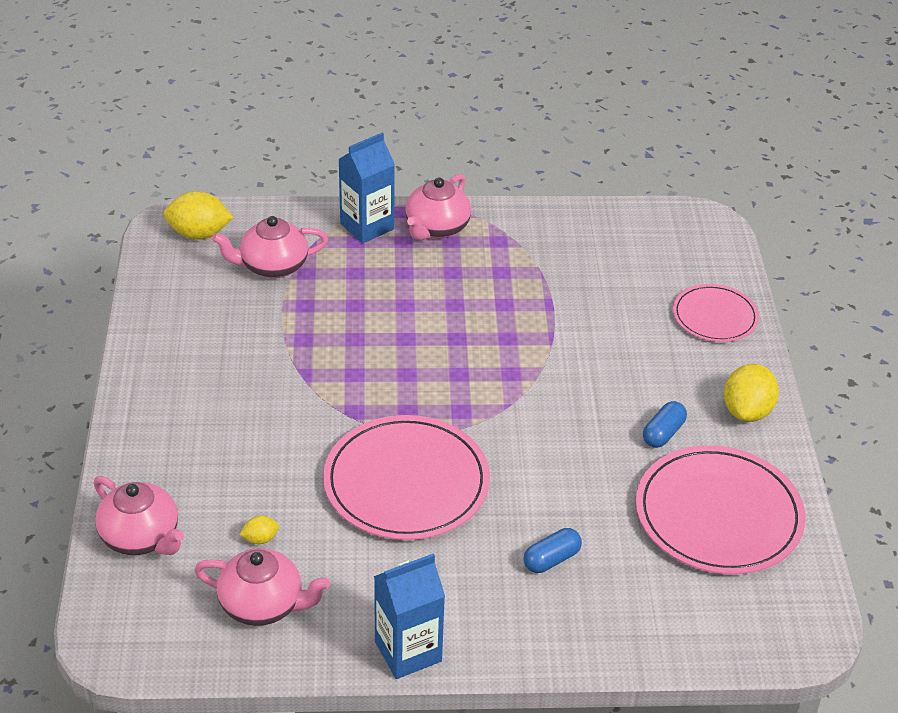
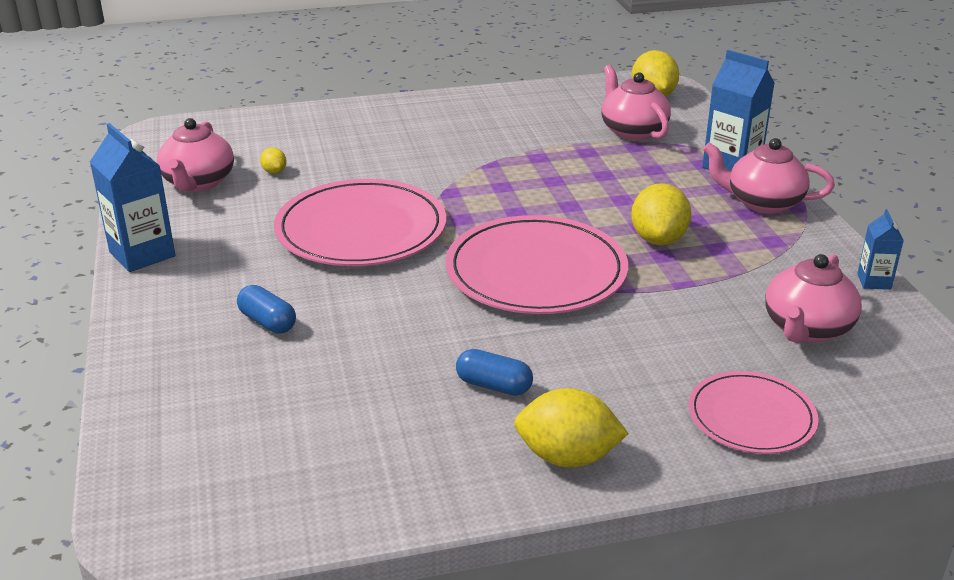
camera: 80 degrees right, 10 degrees down
(141, 537) = (269, 127): pink teapot -> pink teapot (807, 329)
(478, 300) = (658, 239): none -> yellow lemon
(567, 211) = (874, 281): none -> blue carton
(718, 514) = (361, 441): pink plate -> pink plate (536, 271)

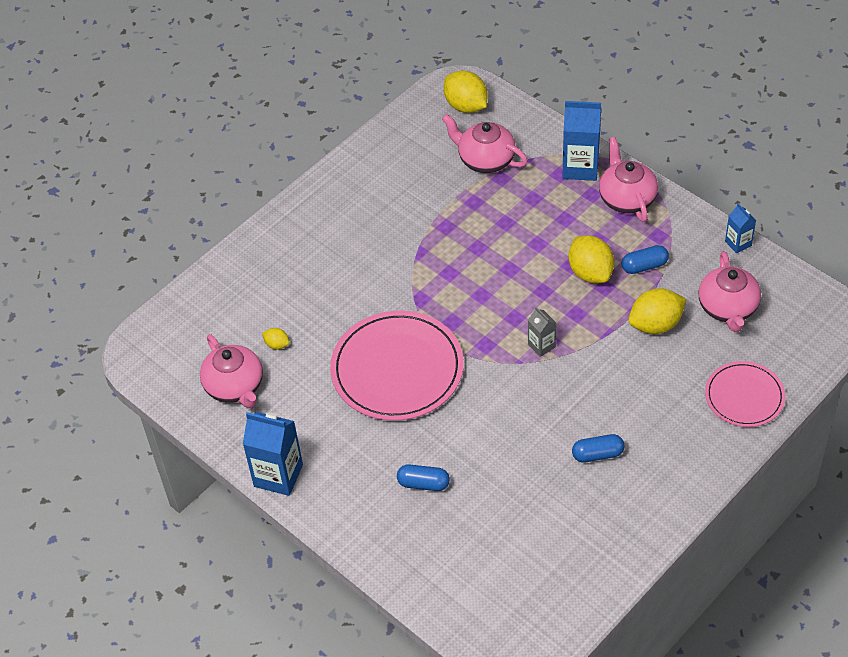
camera: 30 degrees left, 20 degrees up
(536, 271) = (541, 345): pink plate -> grey carton
(567, 457) = (676, 481): yellow lemon -> yellow lemon (655, 324)
(730, 257) = (644, 266): none -> blue capsule
(762, 203) = (626, 198): pink teapot -> pink teapot turned 90 degrees clockwise

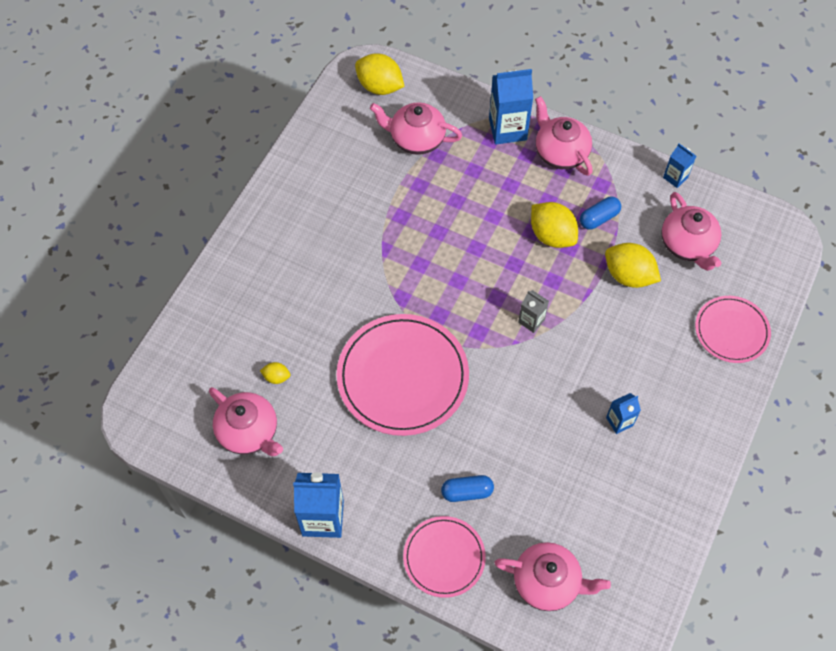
camera: 20 degrees left, 10 degrees up
(381, 535) = (444, 557): none -> pink plate
(474, 580) = (548, 582): none -> pink teapot
(597, 454) = (619, 421): blue capsule -> blue carton
(655, 324) = (628, 275): yellow lemon -> yellow lemon turned 75 degrees clockwise

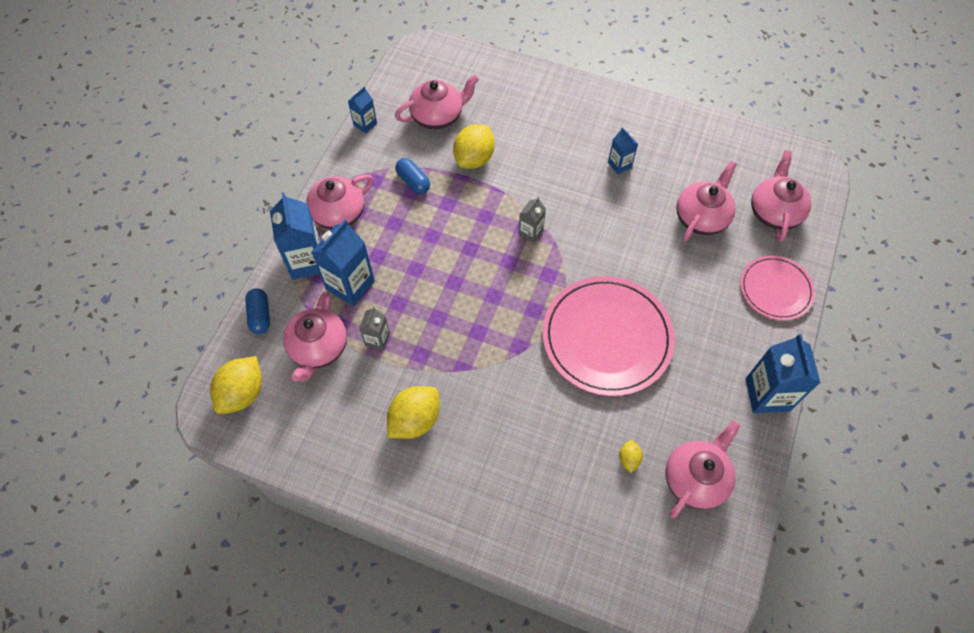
camera: 95 degrees left, 0 degrees up
(420, 183) = (377, 339): none -> grey carton
(467, 492) = (711, 275): blue capsule -> blue capsule (260, 316)
(479, 163) = (350, 285): none -> blue carton
(543, 497) = (701, 217): none -> pink teapot
(552, 235) = (435, 219): yellow lemon -> yellow lemon (415, 420)
(731, 331) = (521, 88): pink plate -> none

